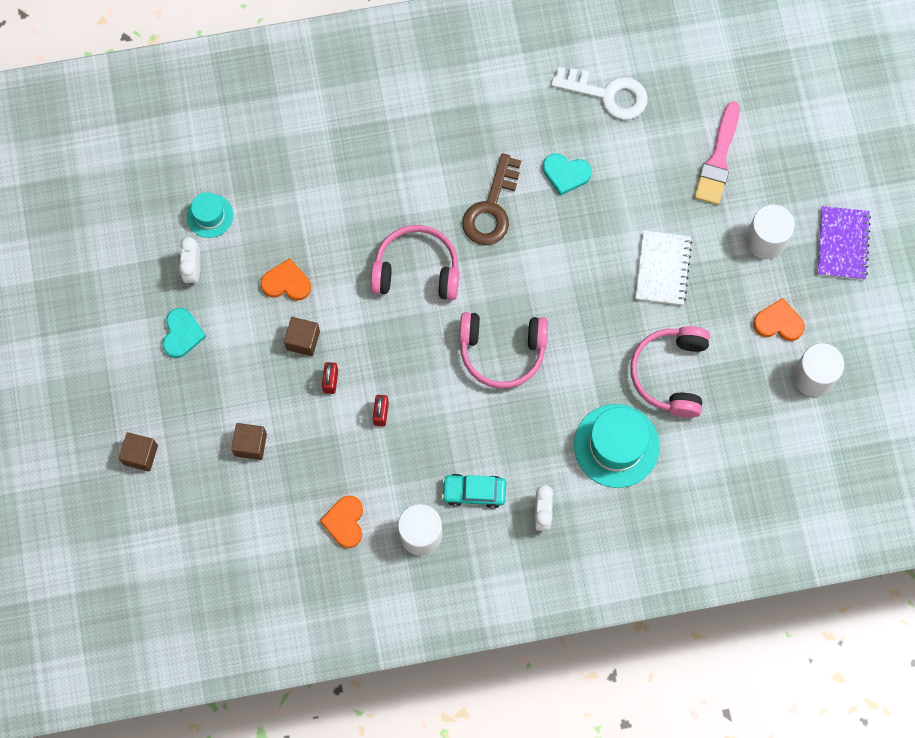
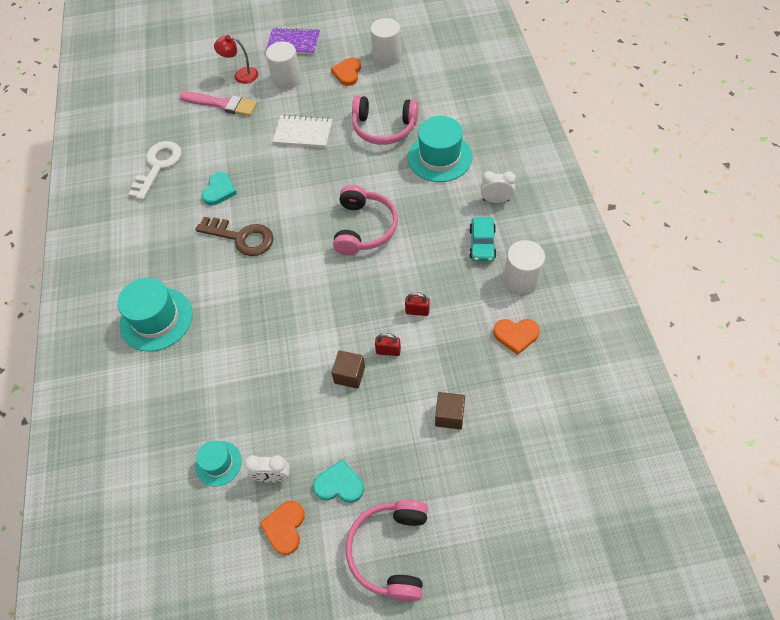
camera: 85 degrees left, 15 degrees down
(140, 455) = (464, 519): brown cube -> none
(286, 282) = (293, 391): orange heart -> orange heart (285, 527)
(381, 129) = (156, 319): none -> turquoise hat
(416, 269) = (290, 288): pink headphones -> pink headphones (390, 551)
(775, 178) = (241, 75): none -> red lamp

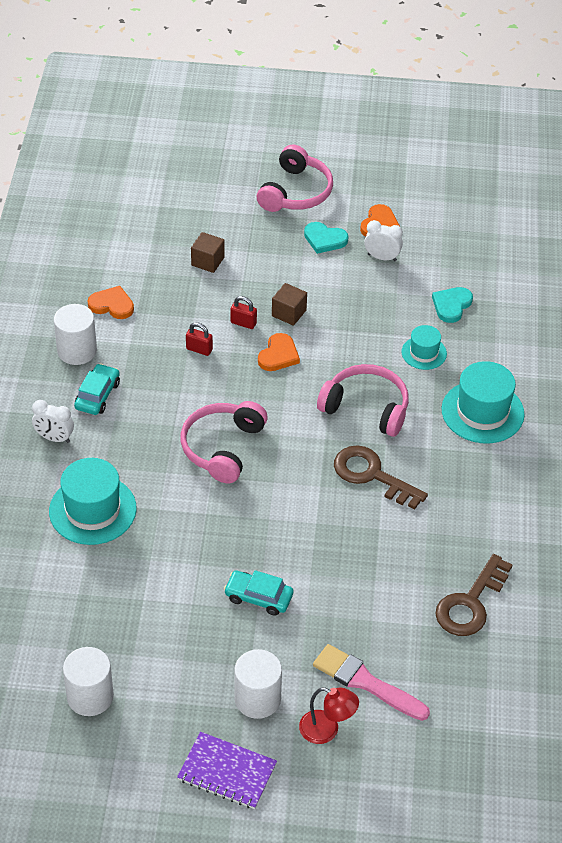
camera: 170 degrees left, 10 degrees down
(158, 166) = (470, 603): white key -> brown key
(218, 463) = (430, 277): turquoise hat -> turquoise hat (424, 353)
(219, 190) = (390, 544): turquoise heart -> turquoise heart (451, 305)
(303, 133) = (258, 597): white notebook -> turquoise car
(347, 73) = (161, 683): orange heart -> orange heart (278, 355)
(384, 128) = (145, 573): pink headphones -> pink headphones (366, 407)

